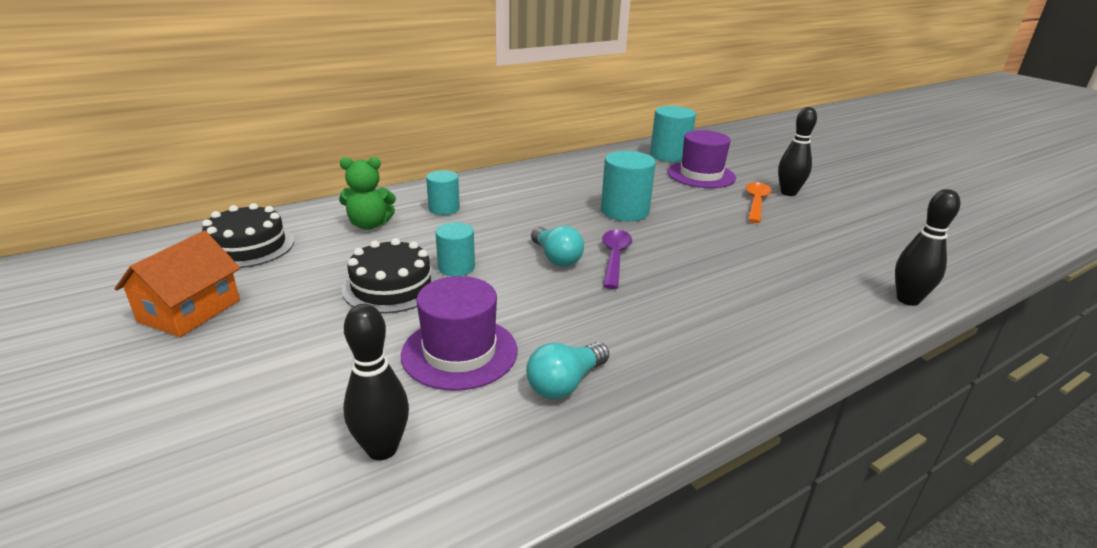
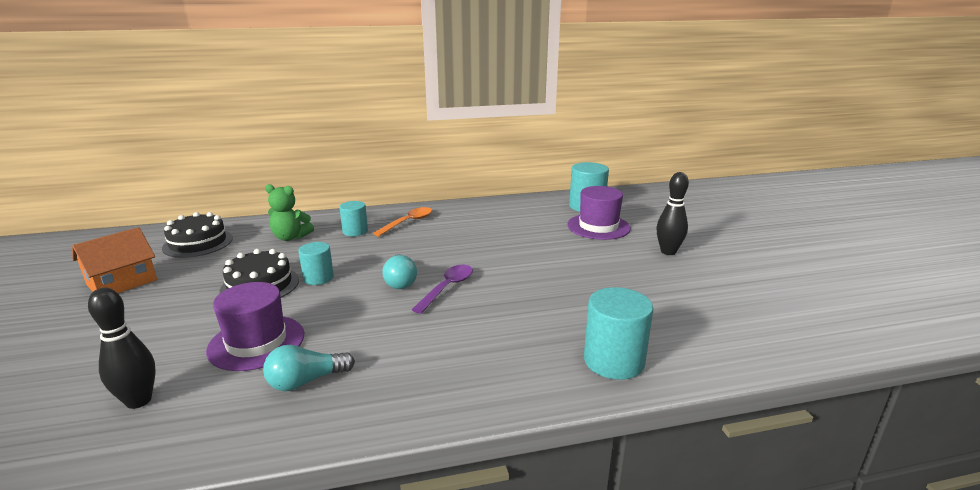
camera: 20 degrees right, 5 degrees down
(624, 211) = (496, 250): turquoise cylinder -> turquoise cylinder (613, 361)
(756, 203) = (625, 257): orange spoon -> orange spoon (408, 222)
(907, 300) = (686, 368): black bowling pin -> none

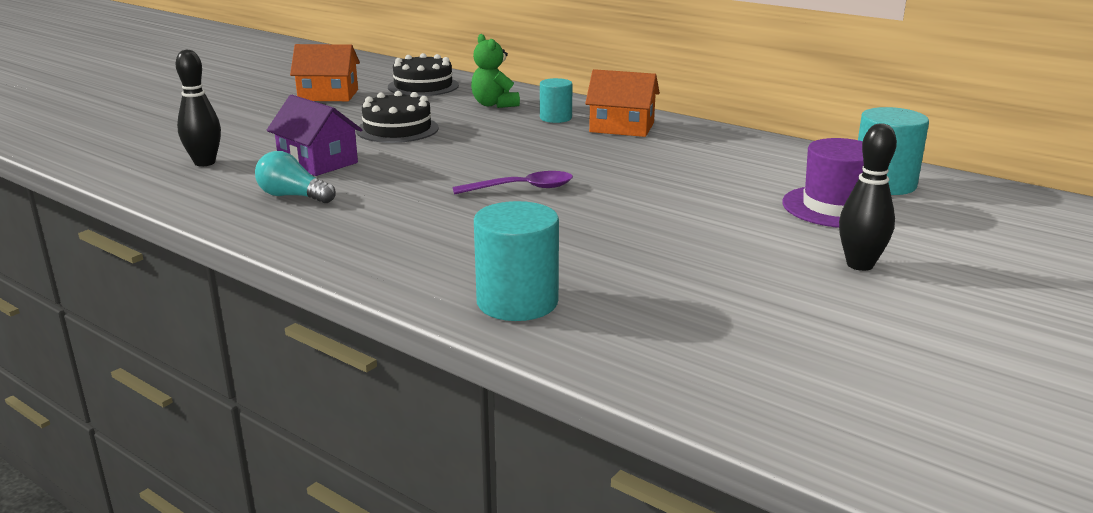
camera: 50 degrees right, 0 degrees up
(256, 342) = (318, 162): purple hat -> purple house
(318, 278) = (445, 140): turquoise cylinder -> none
(400, 281) = (497, 168): turquoise light bulb -> none
(408, 222) = (622, 127): orange spoon -> orange house

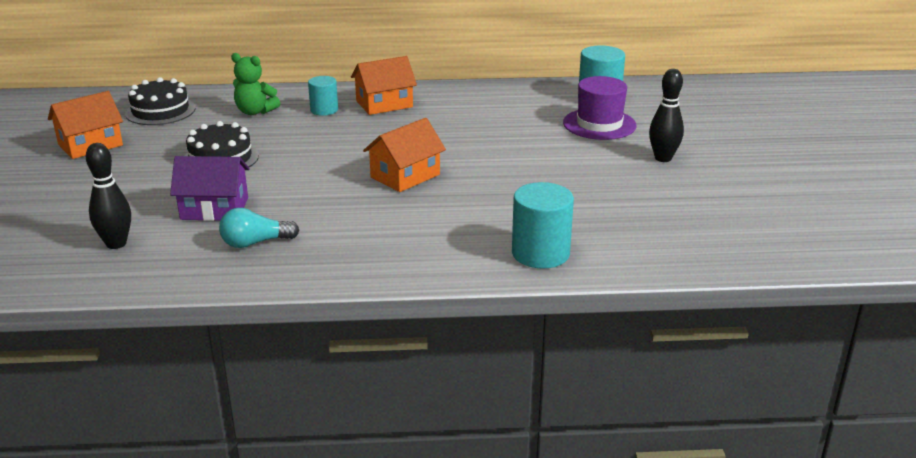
camera: 40 degrees left, 5 degrees up
(522, 188) = (405, 176): purple spoon -> orange house

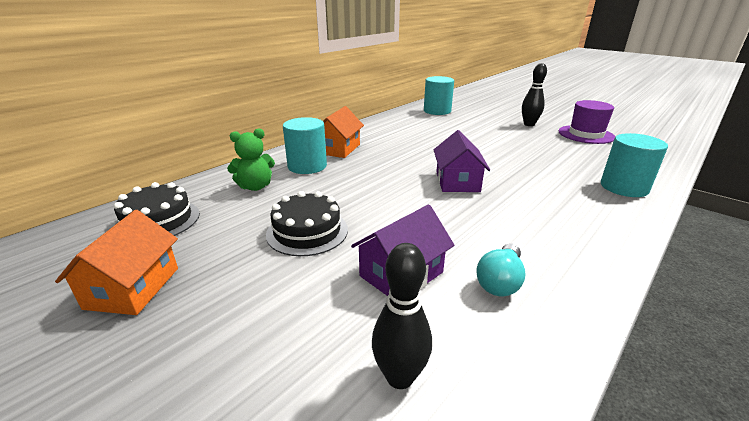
camera: 45 degrees left, 0 degrees up
(324, 110) = (307, 166): turquoise cylinder -> turquoise cylinder, size x1.59
(405, 176) = (457, 181): orange house -> purple house
(599, 124) = (467, 120): purple hat -> purple hat (586, 134)

